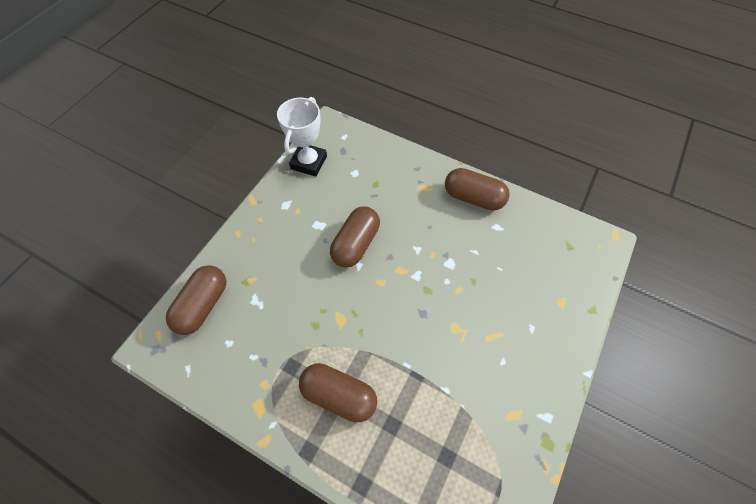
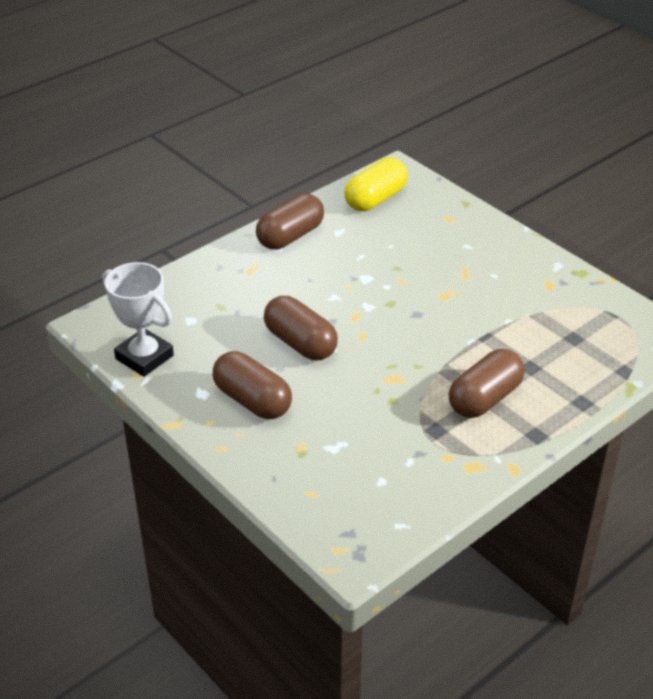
camera: 70 degrees left, 20 degrees down
(203, 305) = (316, 498): brown capsule -> brown capsule (252, 400)
(554, 239) = (375, 199): none -> yellow capsule

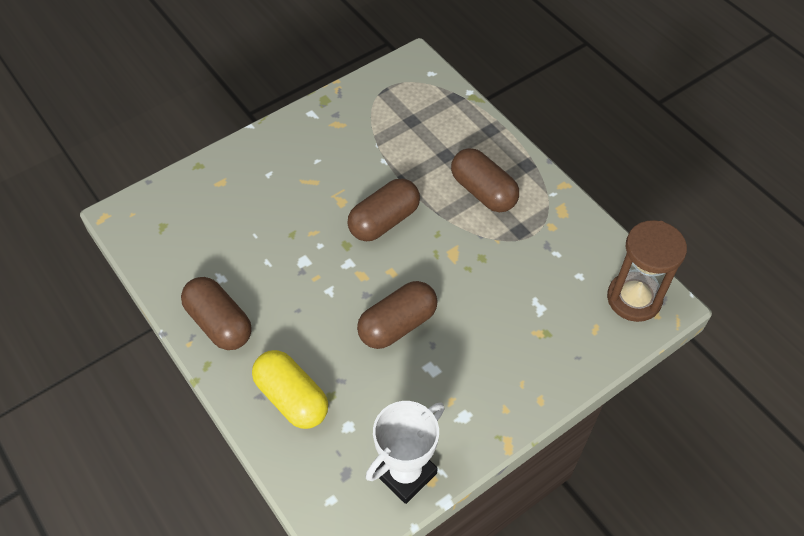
camera: 85 degrees left, 15 degrees up
(252, 400) = (477, 370): brown capsule -> brown capsule (384, 221)
(356, 529) = (634, 298): none -> brown hourglass
(375, 199) = (171, 239): yellow capsule -> yellow capsule (292, 398)

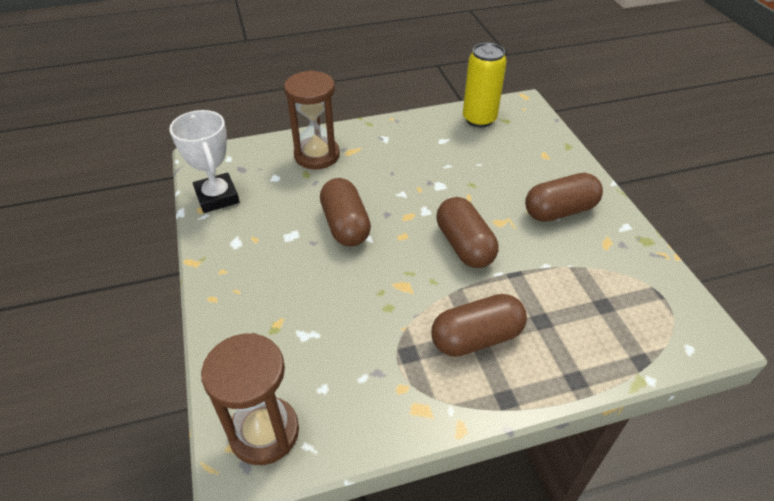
camera: 110 degrees right, 10 degrees down
(167, 252) = (479, 119): none -> yellow can
(219, 323) = (401, 133): brown capsule -> brown capsule (559, 211)
(292, 398) = (317, 155): yellow capsule -> brown hourglass

